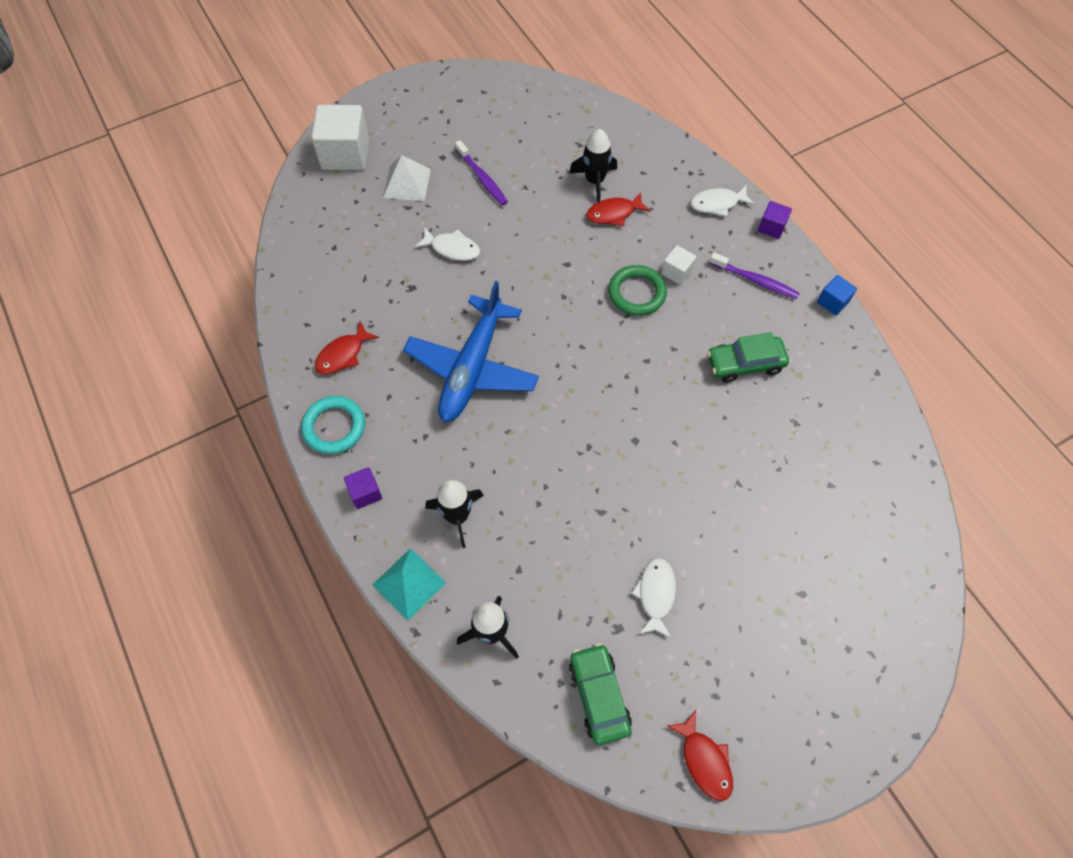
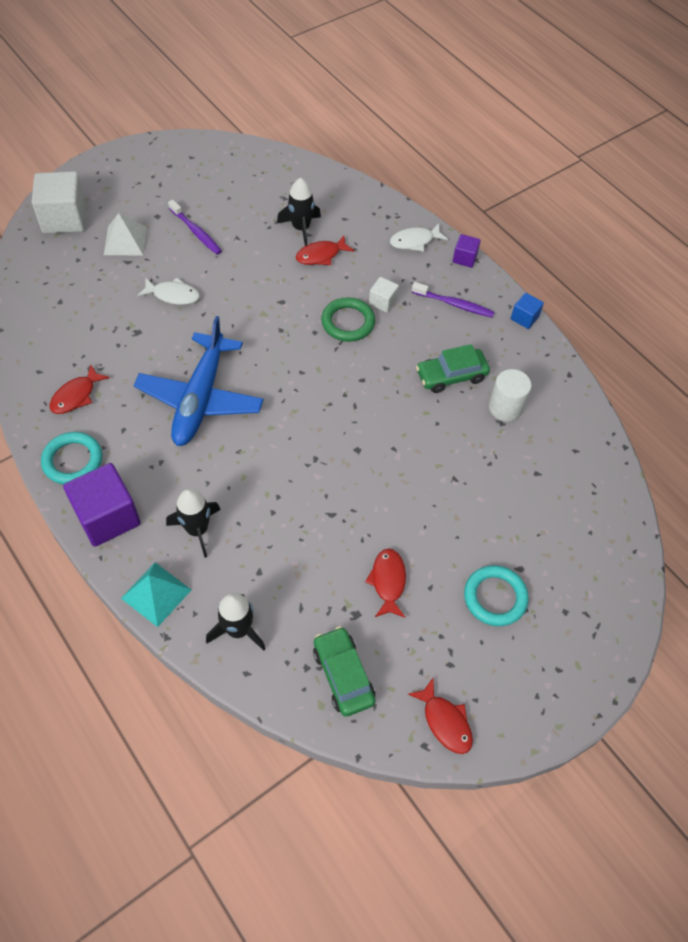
camera: 10 degrees left, 5 degrees down
(365, 493) = (107, 517): purple cube -> purple cube, size x2.01
(655, 594) = (388, 581): white fish -> red fish
(771, 624) = (495, 597): none -> turquoise ring
(802, 405) = (505, 407): none -> white cylinder

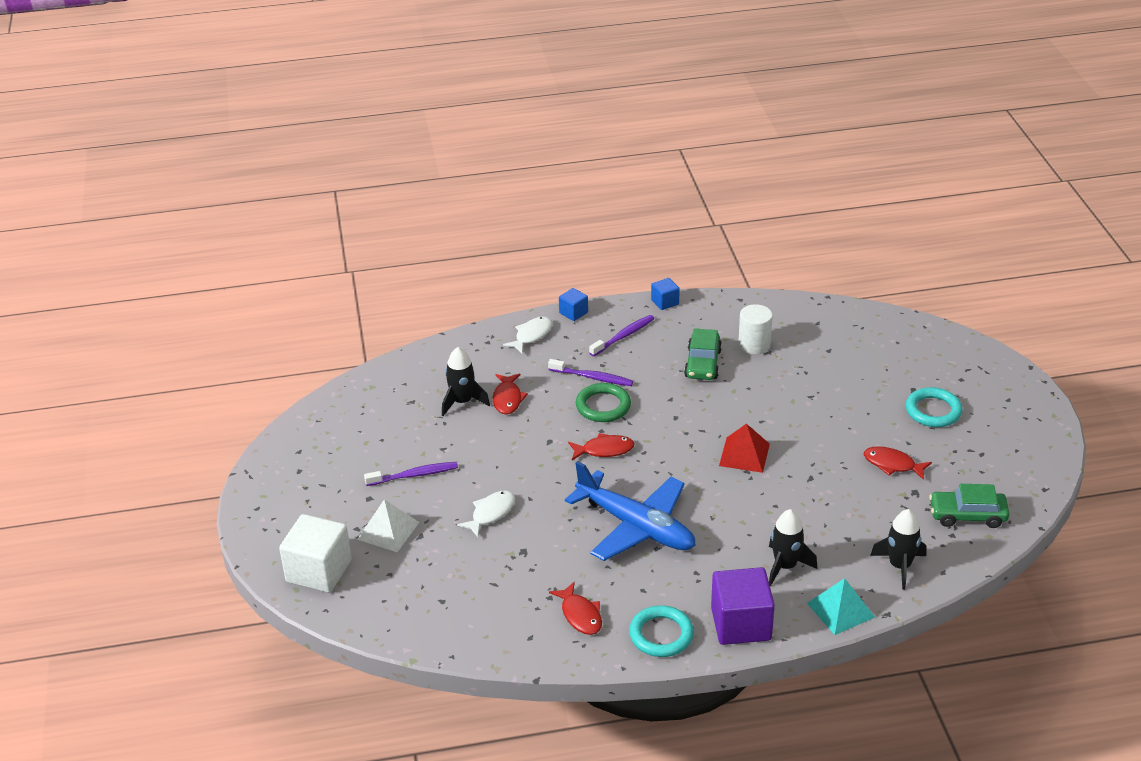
camera: 60 degrees left, 20 degrees down
(337, 449) = (744, 454): none -> red pyramid
(382, 302) = (592, 377): white cube -> purple toothbrush
(414, 241) = (531, 335): white fish -> white fish turned 150 degrees counterclockwise
(445, 721) = (1028, 472): red fish -> red fish (604, 450)
(464, 258) = (573, 313): purple cube -> blue cube

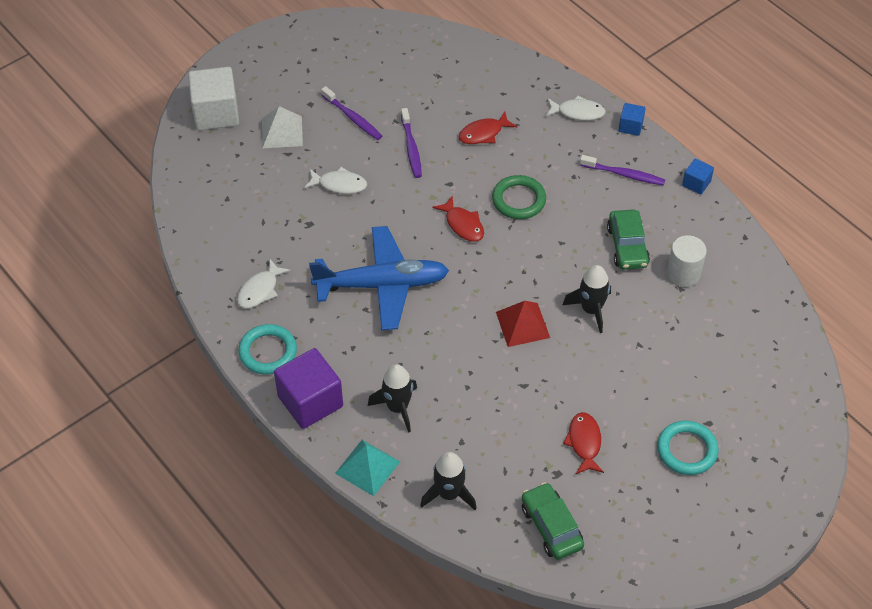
camera: 60 degrees right, 15 degrees up
(462, 402) = (459, 107): black rocket -> black rocket (591, 310)
(580, 615) = (260, 290): red fish -> white fish
(592, 377) = (551, 177): purple toothbrush -> purple toothbrush (411, 148)
(636, 527) = (382, 285): blue plane -> blue plane turned 105 degrees counterclockwise
(703, 363) = (627, 246): green car -> green car turned 75 degrees counterclockwise

